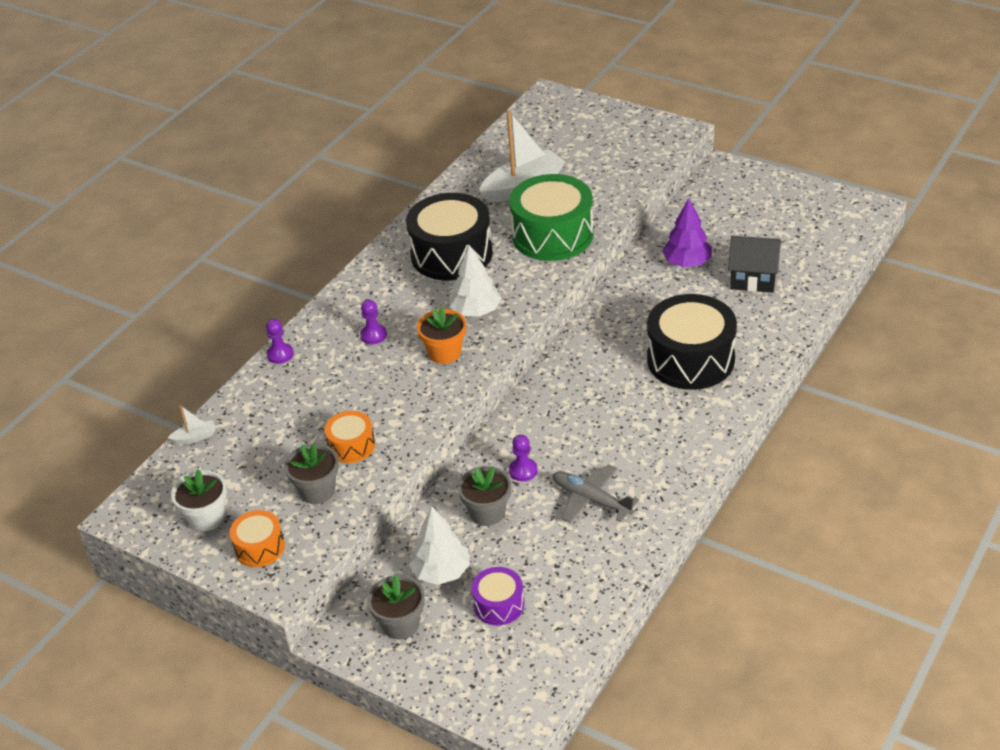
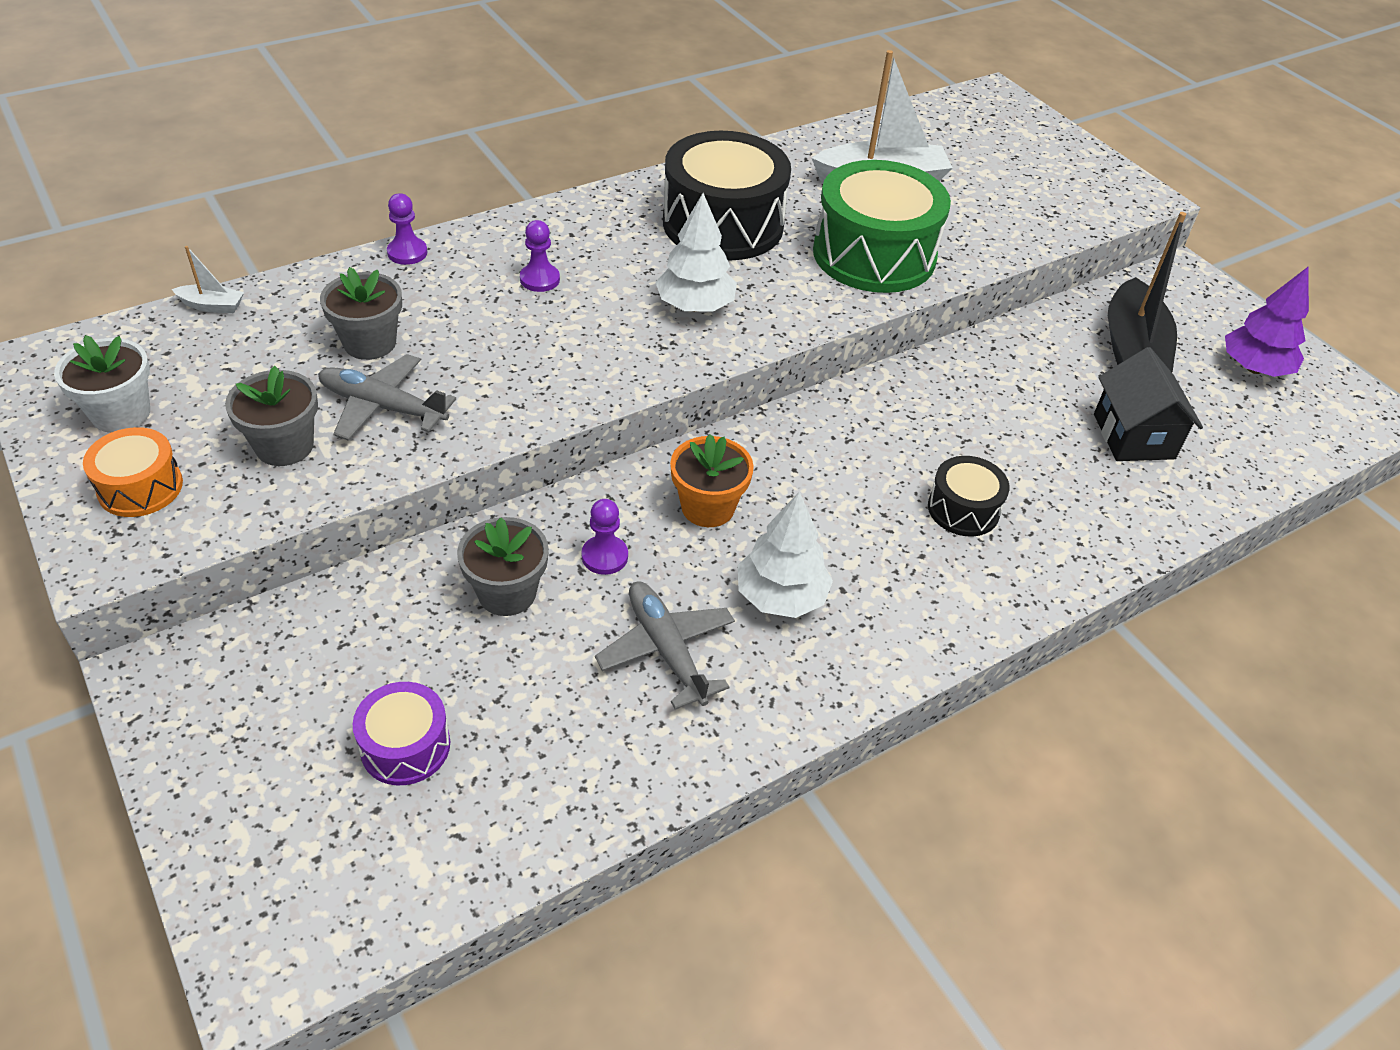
camera: 20 degrees right, 5 degrees up
(351, 446) = (383, 407): orange drum -> grey plane
(400, 624) = (250, 700): grey flower pot -> grey flower pot (370, 343)
(441, 571) = (372, 649): white tree -> white tree (781, 596)
(444, 353) = (609, 341): orange flower pot -> orange flower pot (708, 507)
(687, 263) = (1049, 374): purple tree -> purple tree (1254, 368)
(690, 359) = (963, 509): black drum -> black drum, size x0.50
(722, 228) = (1132, 349): none -> black boat
(753, 279) = (1133, 436): black house -> black house turned 45 degrees clockwise

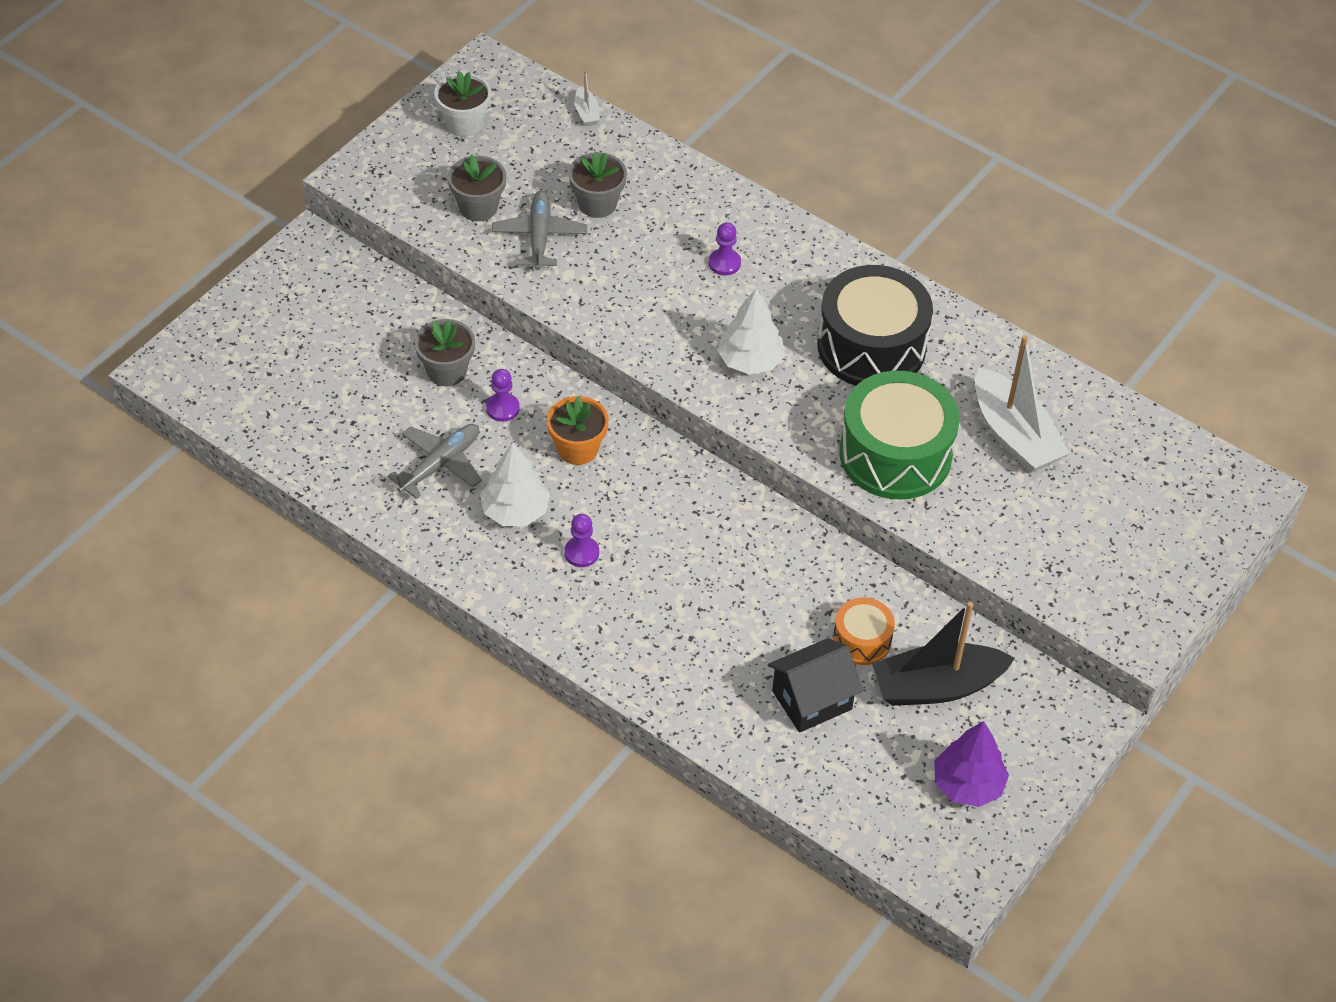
camera: 70 degrees right, 5 degrees up
(140, 487) = (410, 162): orange drum -> orange drum (862, 640)
(405, 746) = (314, 369): purple drum -> none
(407, 253) = (708, 181): purple pawn -> purple pawn (581, 553)
(963, 509) = (658, 598): black drum -> none

